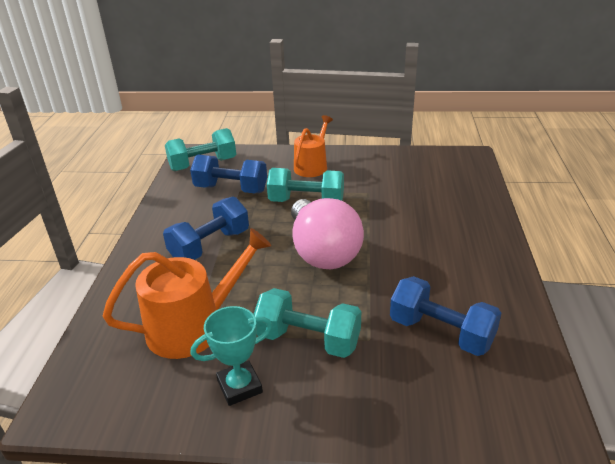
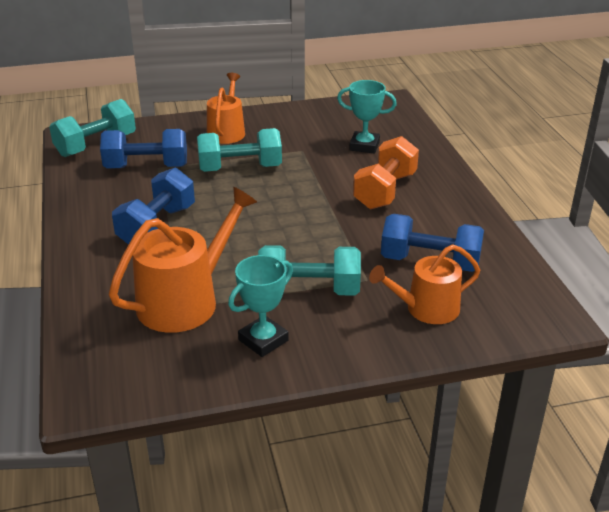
camera: 20 degrees left, 0 degrees up
(322, 252) = (282, 213): pink light bulb -> none
(415, 388) = (426, 309): none -> orange watering can
(427, 196) = (364, 146): none -> turquoise trophy
(427, 245) = (385, 191): none -> orange dumbbell

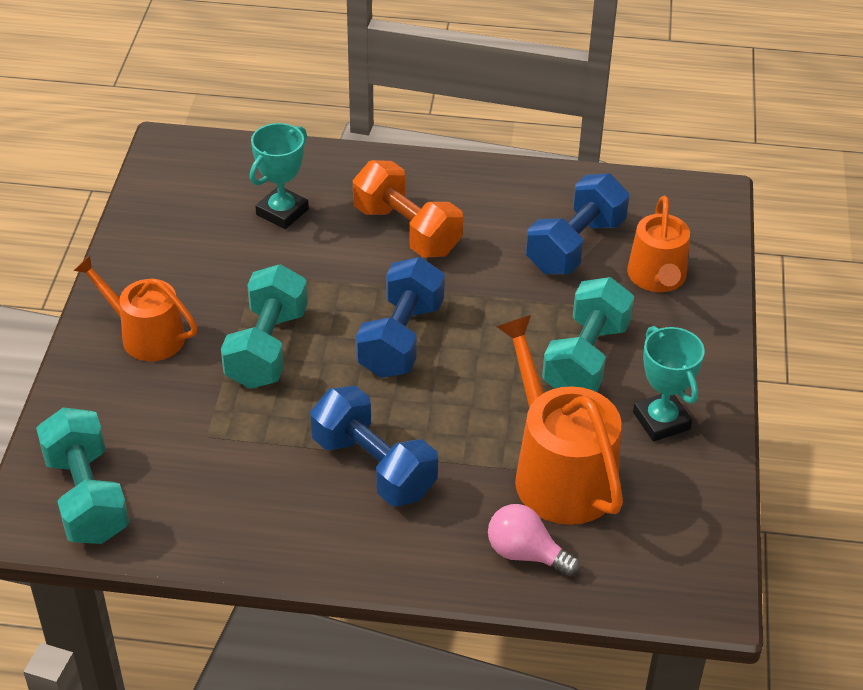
camera: 70 degrees left, 10 degrees up
(102, 301) = (526, 554): none -> pink light bulb
(146, 167) = (199, 448): blue dumbbell -> blue dumbbell (401, 339)

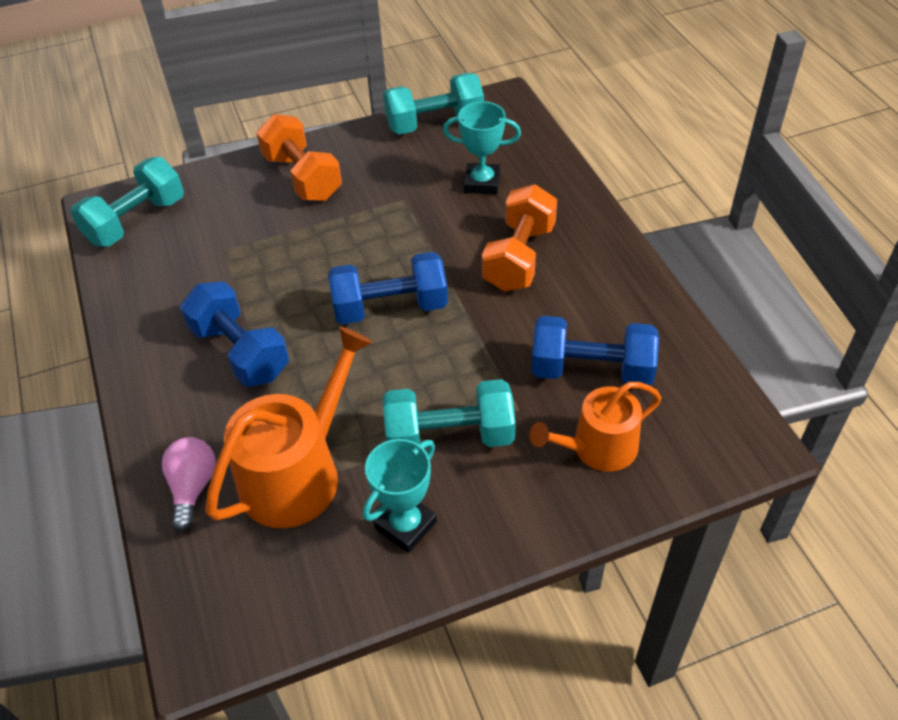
camera: 65 degrees right, 5 degrees up
(145, 335) = (302, 177): orange watering can -> orange dumbbell
(267, 348) = (330, 240): turquoise dumbbell -> turquoise dumbbell (434, 123)
(374, 467) = (240, 352): blue dumbbell -> blue dumbbell turned 60 degrees counterclockwise

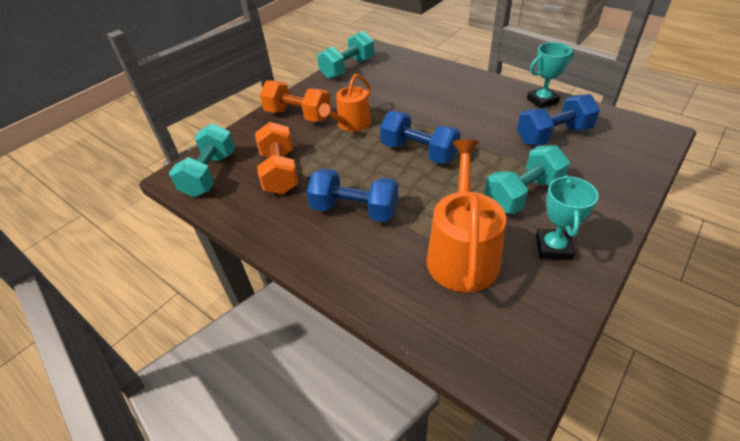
camera: 30 degrees left, 5 degrees down
(193, 487) = (406, 295): pink light bulb -> none
(390, 307) = (419, 152): blue dumbbell -> blue dumbbell turned 75 degrees clockwise
(482, 183) = (402, 83): turquoise trophy -> turquoise trophy (542, 101)
(519, 257) = (459, 105): orange dumbbell -> orange dumbbell (280, 172)
(597, 448) = (598, 165): orange watering can -> orange watering can (351, 124)

